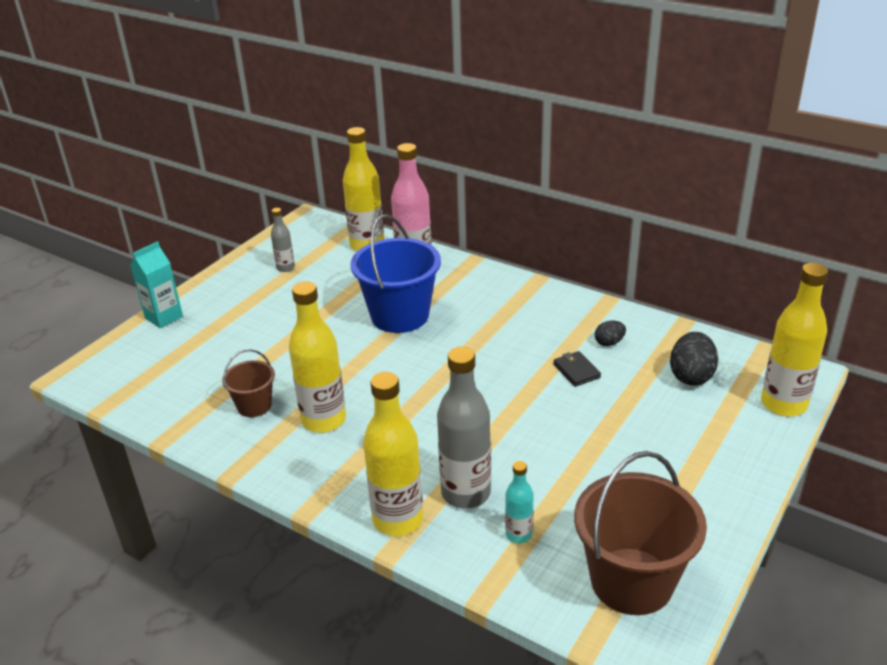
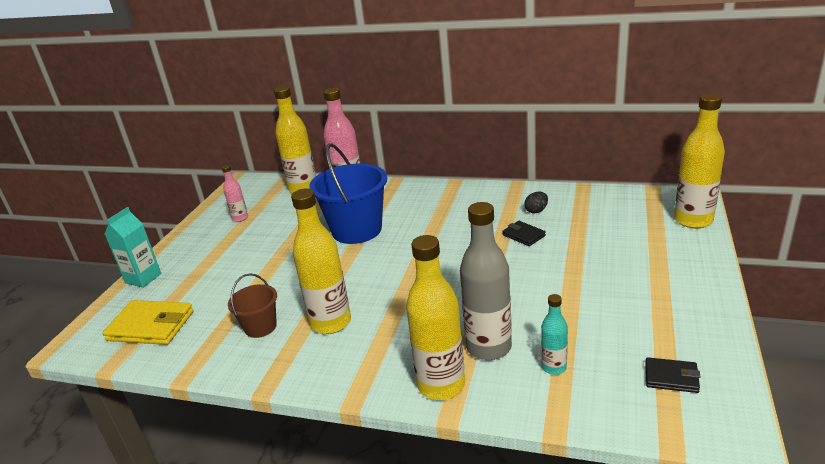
camera: 15 degrees left, 5 degrees down
(153, 375) = (151, 326): none -> yellow wallet
(285, 267) = (240, 218): grey bottle -> pink bottle
(631, 581) = (671, 377): brown bucket -> black wallet
(691, 376) = (613, 218): black egg -> none

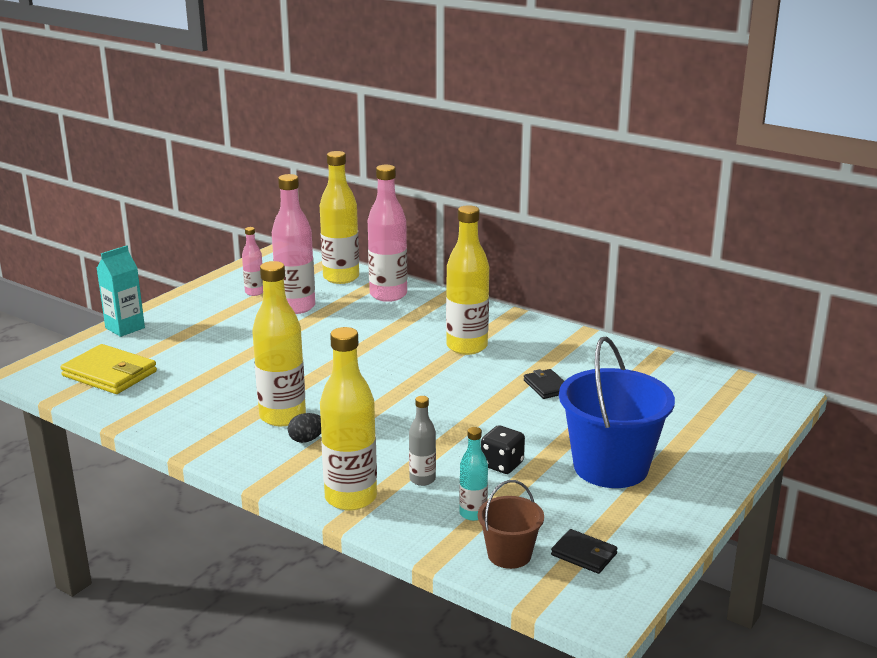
camera: 15 degrees right, 5 degrees down
(260, 327) = (212, 402): brown bucket -> brown bucket (509, 554)
(282, 222) = (296, 307): none -> pink bottle
(357, 230) = (369, 335): blue bucket -> blue bucket (610, 467)
(488, 347) = (422, 479): grey bottle -> grey bottle, size x0.52
(536, 211) = (583, 365): black egg -> black egg (307, 439)
(542, 313) = (502, 464): none -> black dice
(693, 220) = (756, 420): yellow bottle -> yellow bottle (467, 346)

